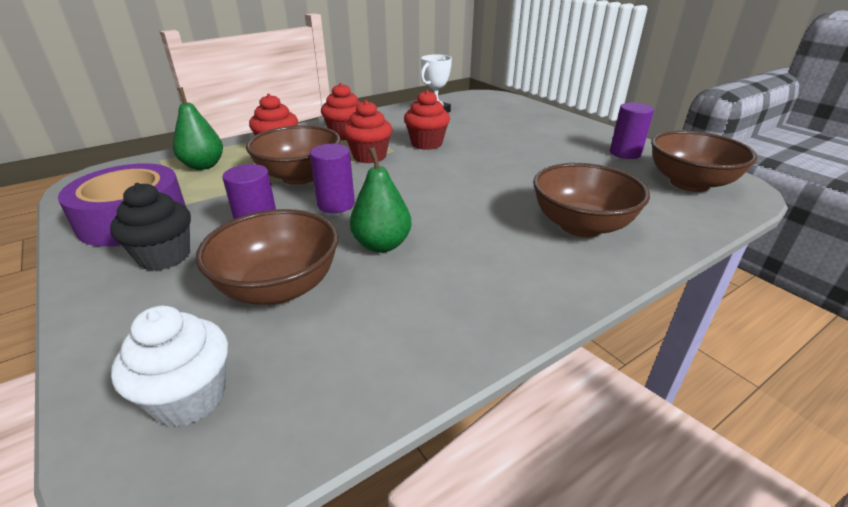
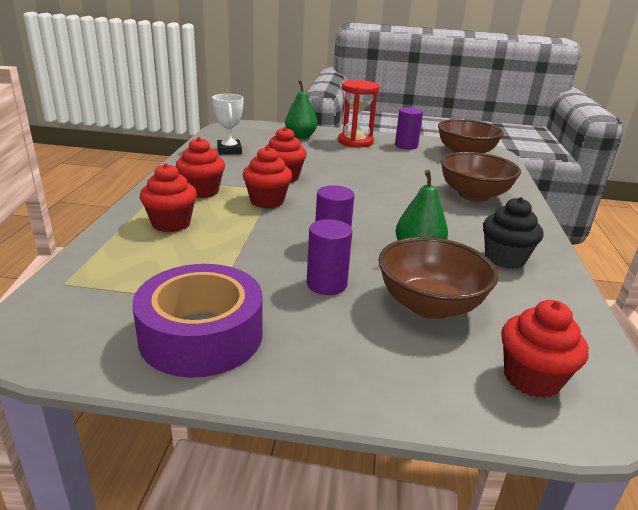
camera: 50 degrees left, 5 degrees down
(165, 256) = (312, 338): black cupcake -> black cupcake (505, 259)
(189, 397) = (531, 378): white cupcake -> red cupcake
(203, 166) = (136, 266): green pear -> green pear (300, 136)
(299, 176) = (253, 237): brown bowl -> none
(572, 134) = (355, 142): none -> red hourglass

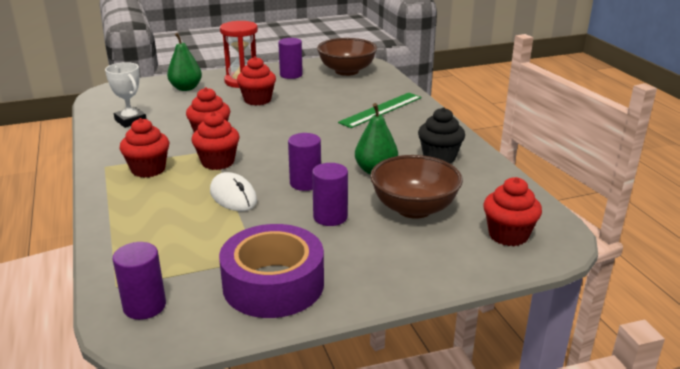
camera: 25 degrees left, 0 degrees up
(64, 311) = (144, 306): none -> purple cylinder
(171, 224) = (153, 207): red cupcake -> red cupcake (257, 100)
(250, 235) = (233, 196): none -> white mouse
(473, 195) = (381, 110): brown bowl -> green ruler

